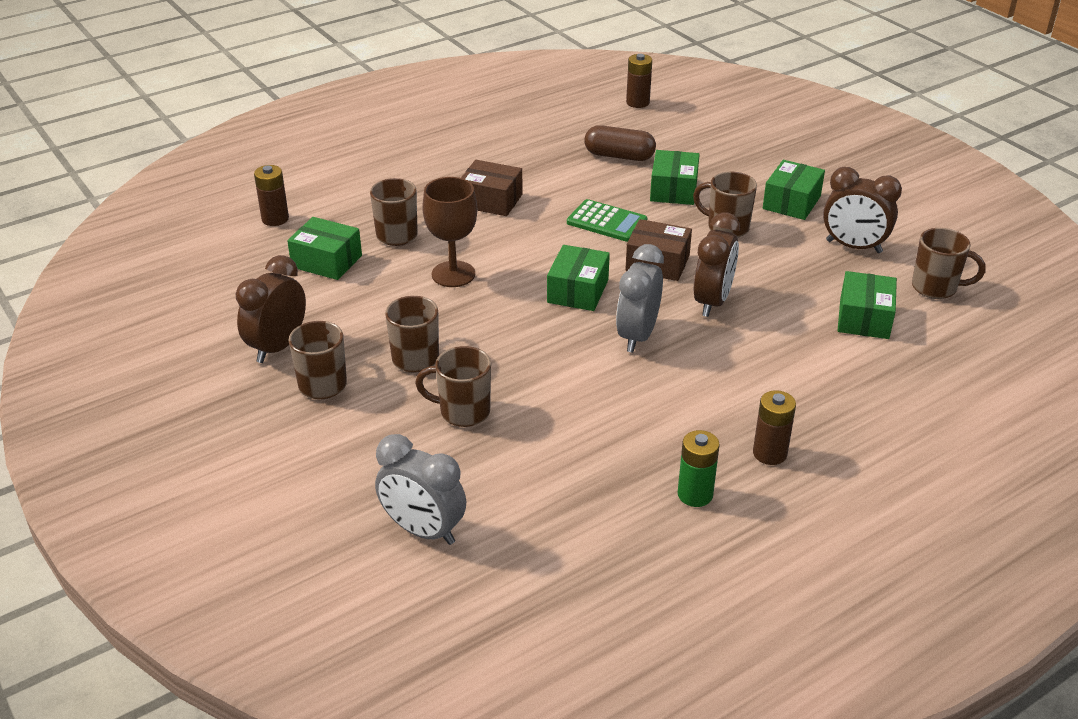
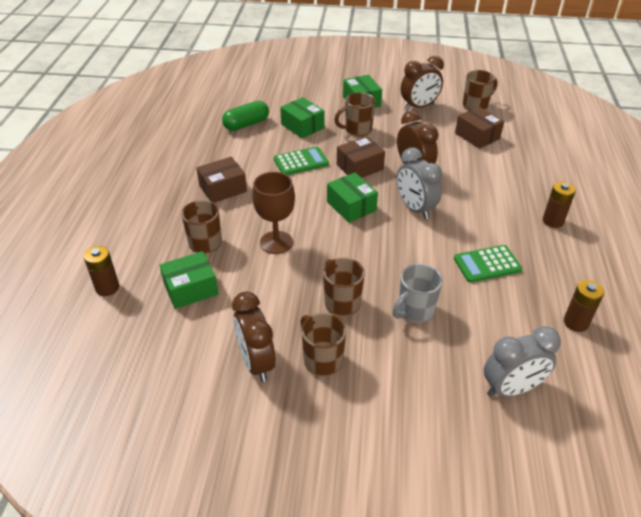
camera: 50 degrees left, 5 degrees up
(463, 412) = (415, 311): brown mug -> grey mug
(609, 432) = (487, 264): none -> green calculator
(619, 156) = (246, 124): brown capsule -> green capsule
(637, 102) = (206, 91): brown battery -> brown battery (575, 322)
(695, 494) = (564, 263): green battery -> none
(864, 318) = (477, 136): green box -> brown box

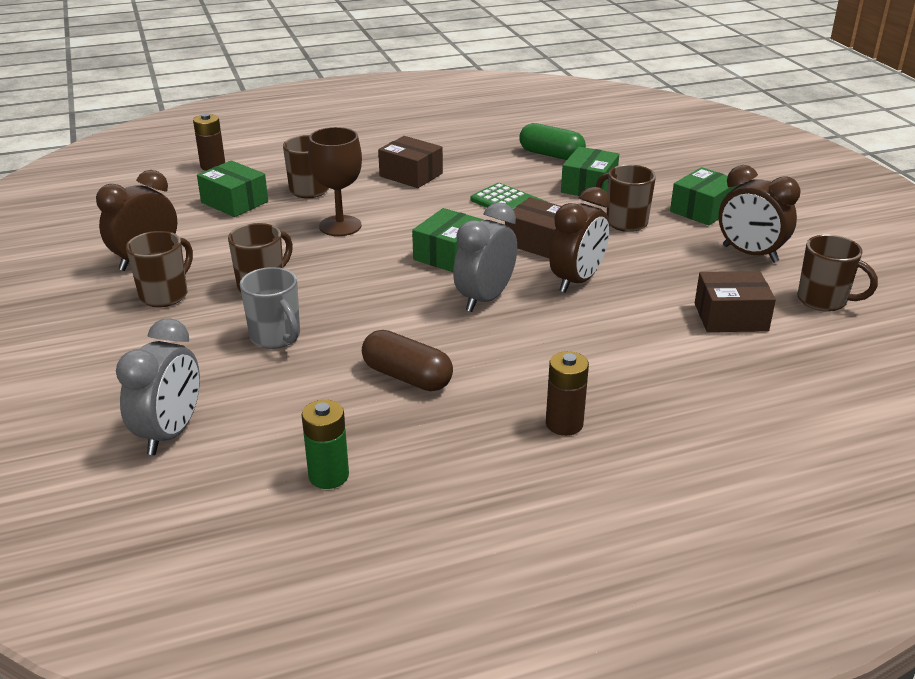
camera: 65 degrees right, 10 degrees down
(415, 311) = (276, 337): grey mug -> grey mug turned 150 degrees counterclockwise
(477, 136) = (730, 317): brown box -> brown box turned 60 degrees clockwise
(487, 264) = (407, 377): green calculator -> brown capsule
(511, 389) = (170, 433): grey clock -> grey clock turned 120 degrees counterclockwise
(575, 322) = (328, 476): brown battery -> green battery

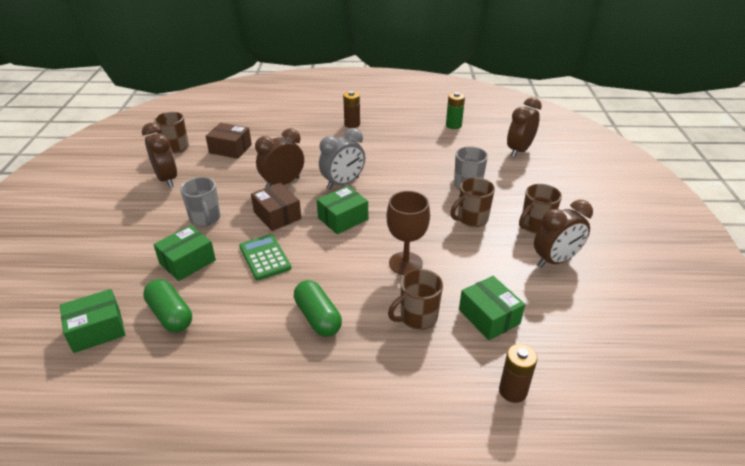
camera: 160 degrees left, 5 degrees up
(170, 433) = (519, 150): grey clock -> brown clock
(407, 377) = (407, 153): brown capsule -> none
(411, 175) = (318, 317): brown box -> green capsule
(625, 222) = (205, 219): brown mug -> grey mug
(702, 210) = (142, 218): green box -> green box (97, 330)

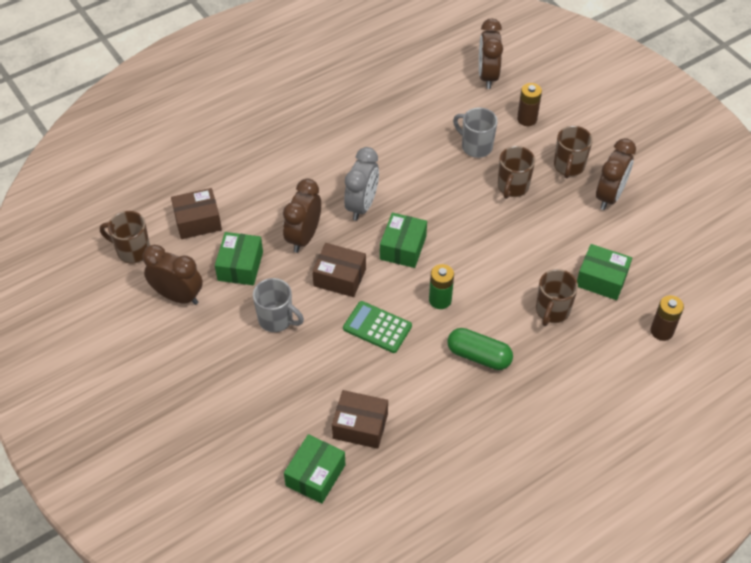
camera: 35 degrees left, 15 degrees up
(170, 315) = (360, 426): green capsule -> brown box
(187, 262) = (314, 371): green box -> green box (240, 266)
(352, 124) = (292, 119): brown battery -> brown battery (527, 119)
(405, 263) = (499, 265): brown goblet -> none
(453, 125) = (397, 70): green battery -> green battery (440, 300)

